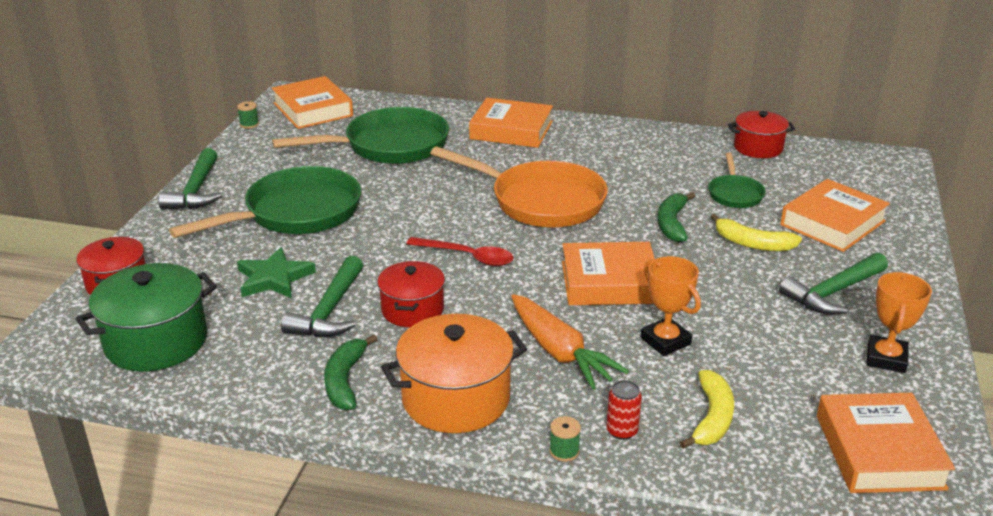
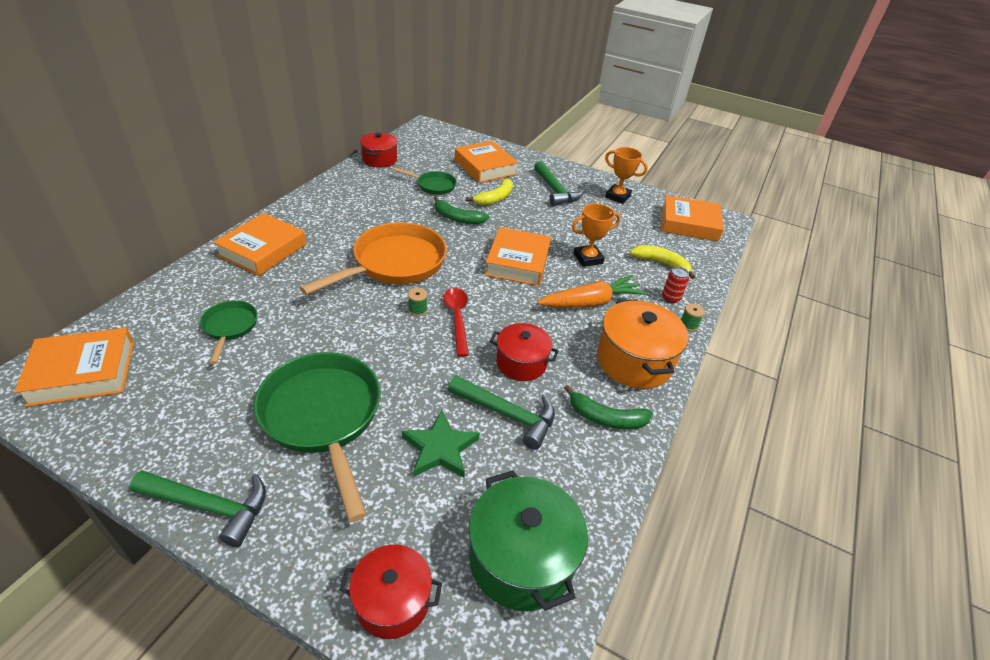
camera: 80 degrees left, 10 degrees up
(249, 124) = (65, 437): green spool -> green spool (418, 310)
(389, 146) = (230, 327): green pan -> green pan, size x0.50
(467, 256) = (457, 318): red spoon -> red spoon turned 45 degrees counterclockwise

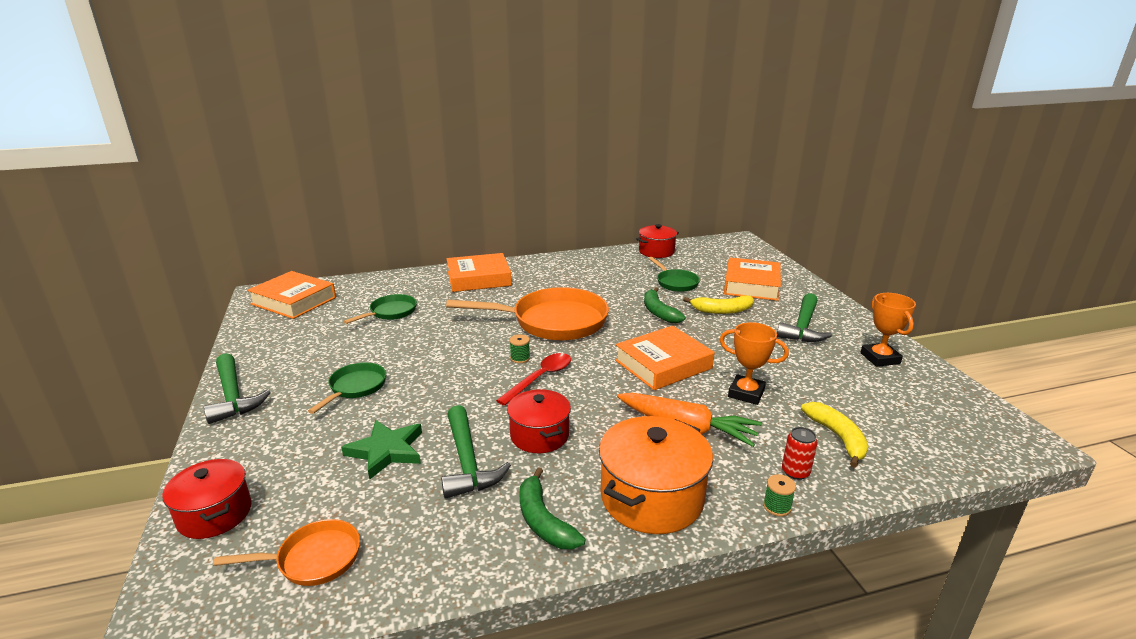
camera: 50 degrees right, 15 degrees down
(323, 417) = (355, 387): green pan -> green pan, size x0.50
(521, 559) = (313, 559): green pot -> orange pan
(689, 223) = (951, 420): orange book -> none

